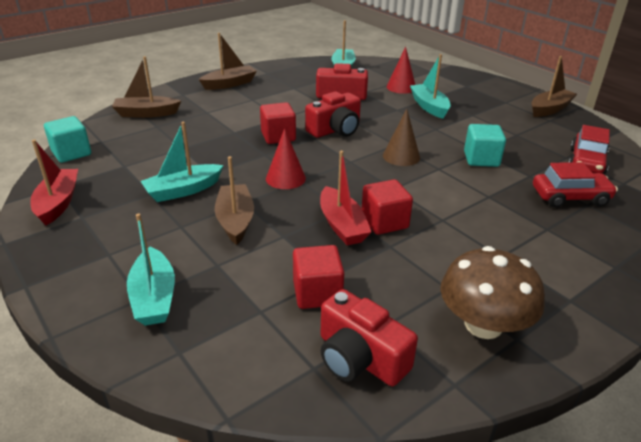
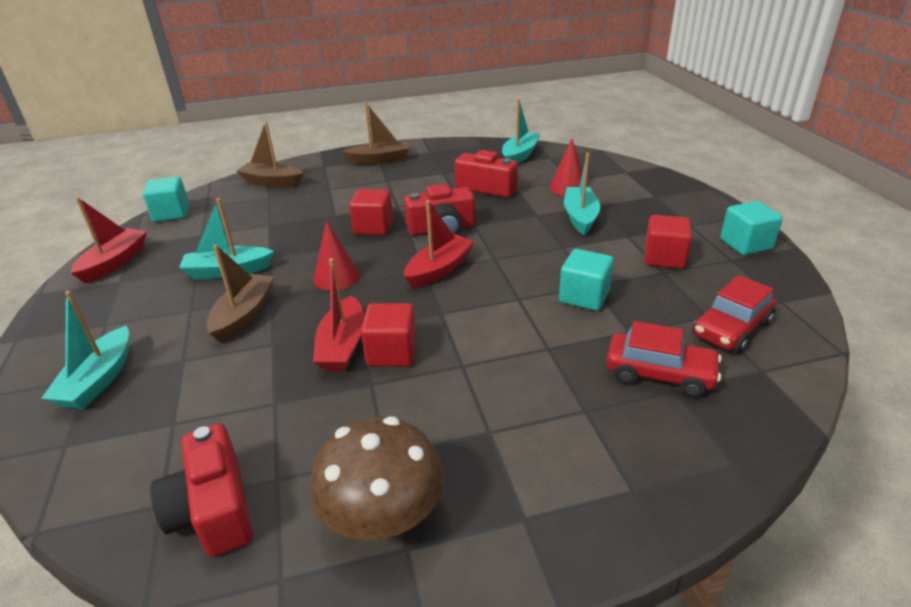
camera: 25 degrees right, 0 degrees up
(317, 293) = (244, 419): red cube -> red cube (664, 258)
(362, 159) = (439, 269): none -> red boat
(401, 156) = (487, 275): brown cone -> none
(550, 109) = (745, 244): brown boat -> turquoise cube

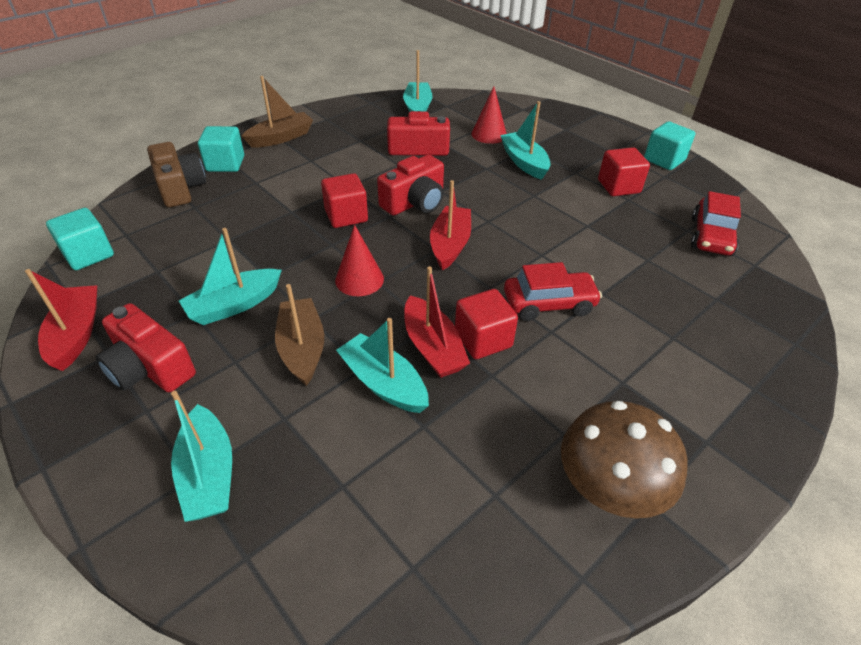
camera: 30 degrees left, 10 degrees up
(214, 509) = (467, 548): red camera -> red camera (150, 367)
(272, 182) = (180, 188): brown boat -> brown camera
(277, 360) = (383, 383): none -> turquoise boat
(584, 296) = (590, 238): turquoise cube -> turquoise cube (225, 164)
(659, 374) = (696, 289): red car -> red car (549, 304)

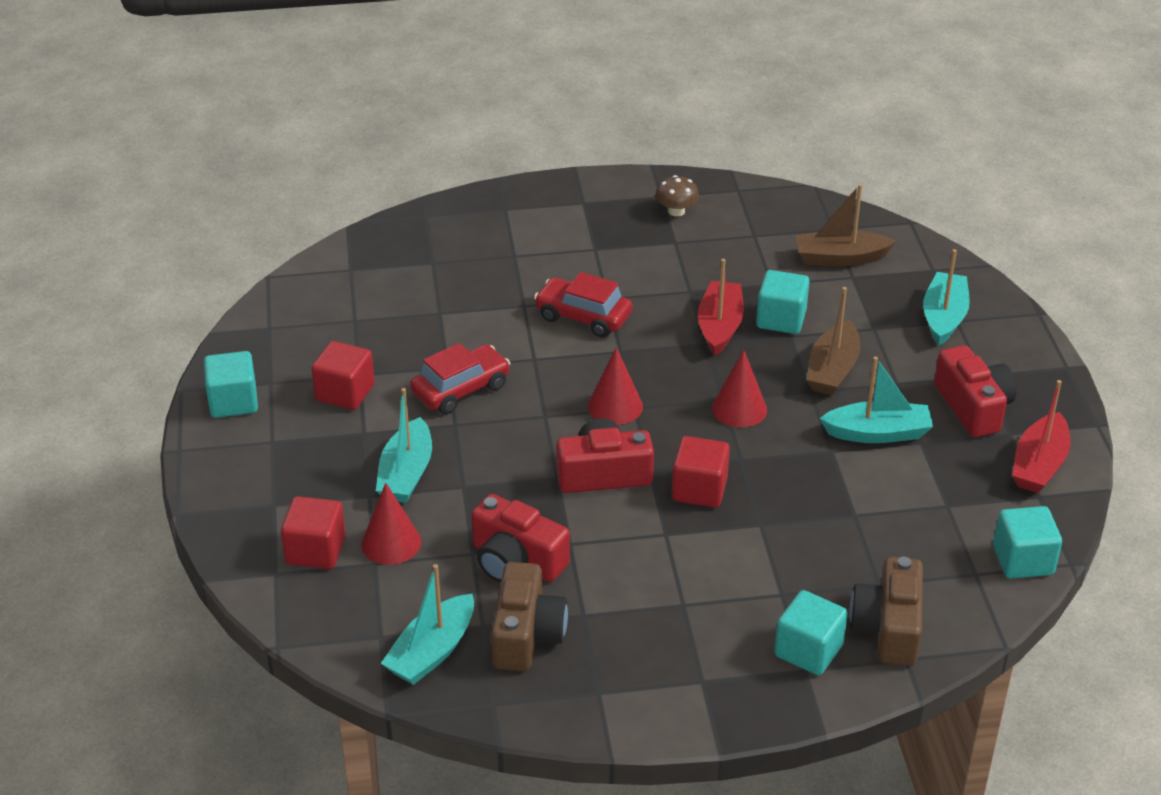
camera: 145 degrees left, 5 degrees down
(281, 138) = (698, 675): brown boat -> brown boat (840, 258)
(381, 125) = (526, 634): none -> brown camera
(383, 383) = (781, 319): turquoise boat -> turquoise cube
(450, 245) = (615, 406): red boat -> red cone
(483, 339) = (671, 315): red cube -> red cube (316, 550)
(609, 486) = (676, 211): brown mushroom -> brown mushroom, size x0.51
(711, 236) = (344, 305): red car -> red car (461, 389)

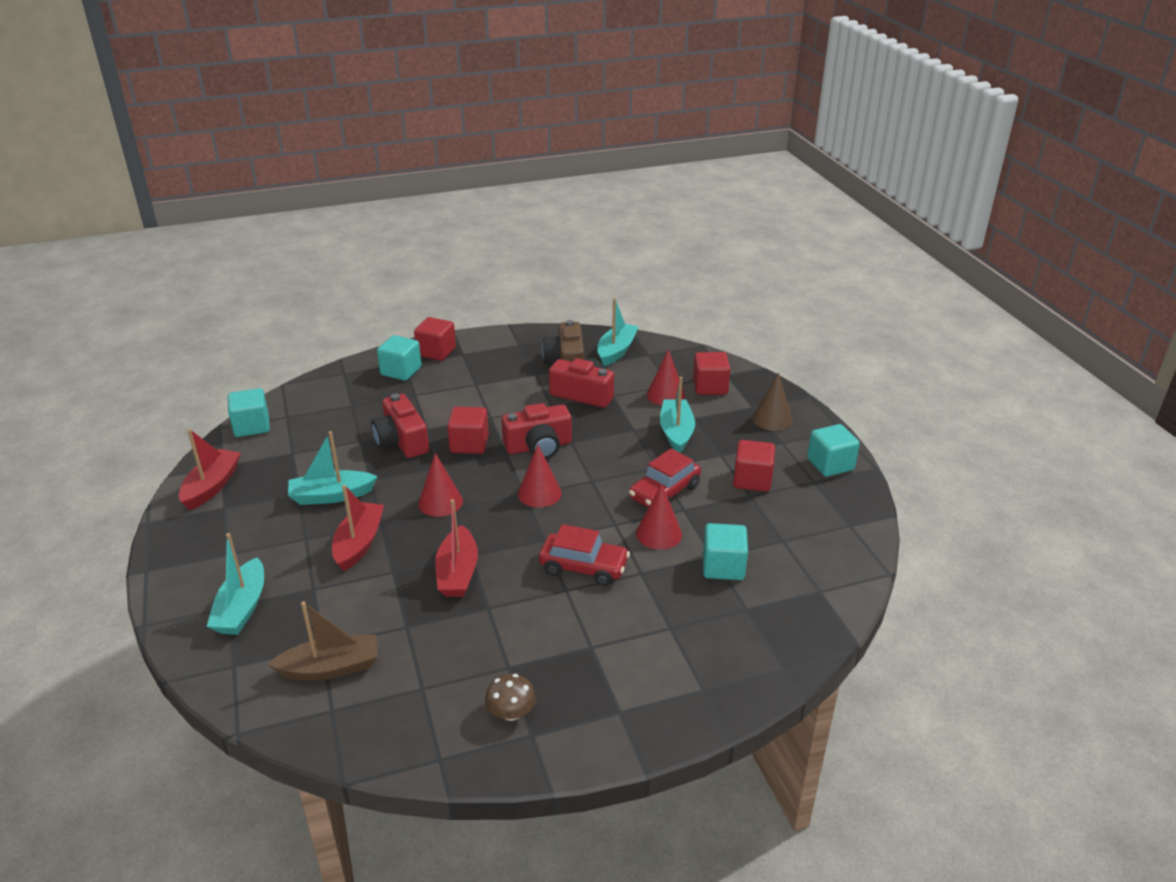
camera: 170 degrees right, 5 degrees down
(260, 479) = (772, 419): none -> brown cone
(488, 342) = (659, 534): none -> red cone
(749, 692) = (436, 352): none -> red cube
(781, 319) = (400, 587): turquoise cube -> turquoise cube (723, 566)
(832, 370) = (359, 543): brown boat -> red boat
(888, 627) = (351, 385): brown camera -> none
(973, 407) = (246, 525): red camera -> red camera (401, 441)

